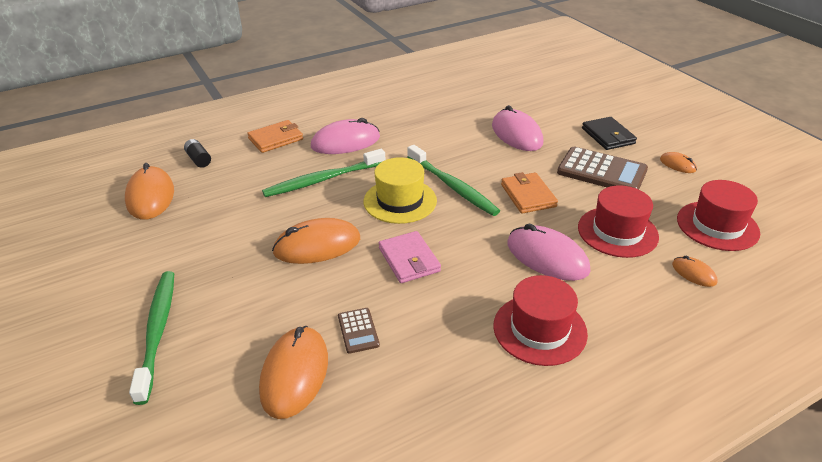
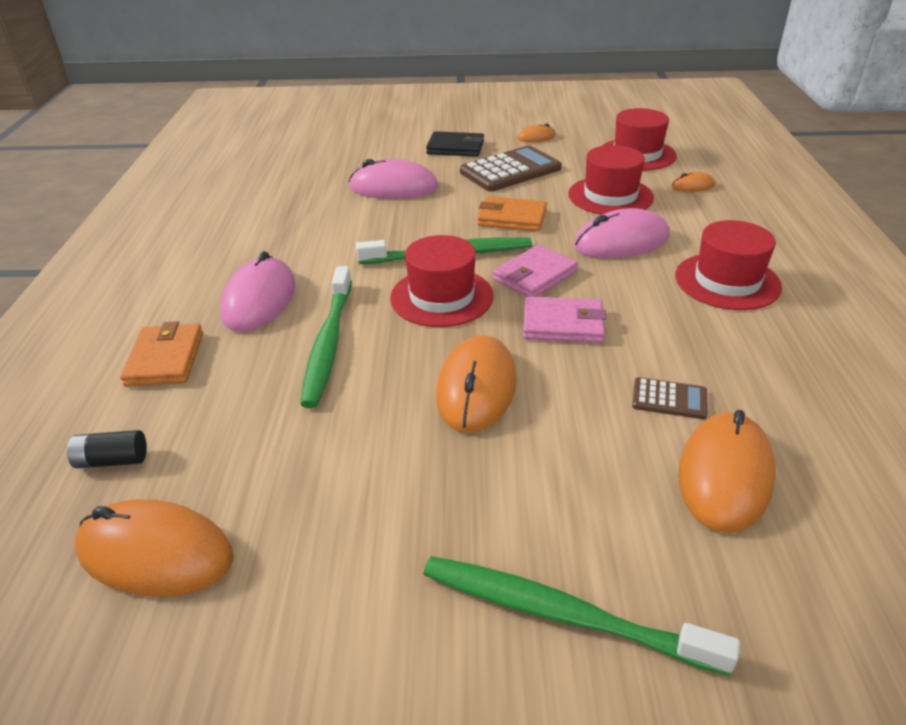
camera: 60 degrees left, 0 degrees up
(294, 374) = (725, 475): orange mouse -> orange mouse turned 75 degrees clockwise
(400, 201) = (441, 297): yellow hat -> red hat
(458, 230) = (535, 276): none -> pink wallet

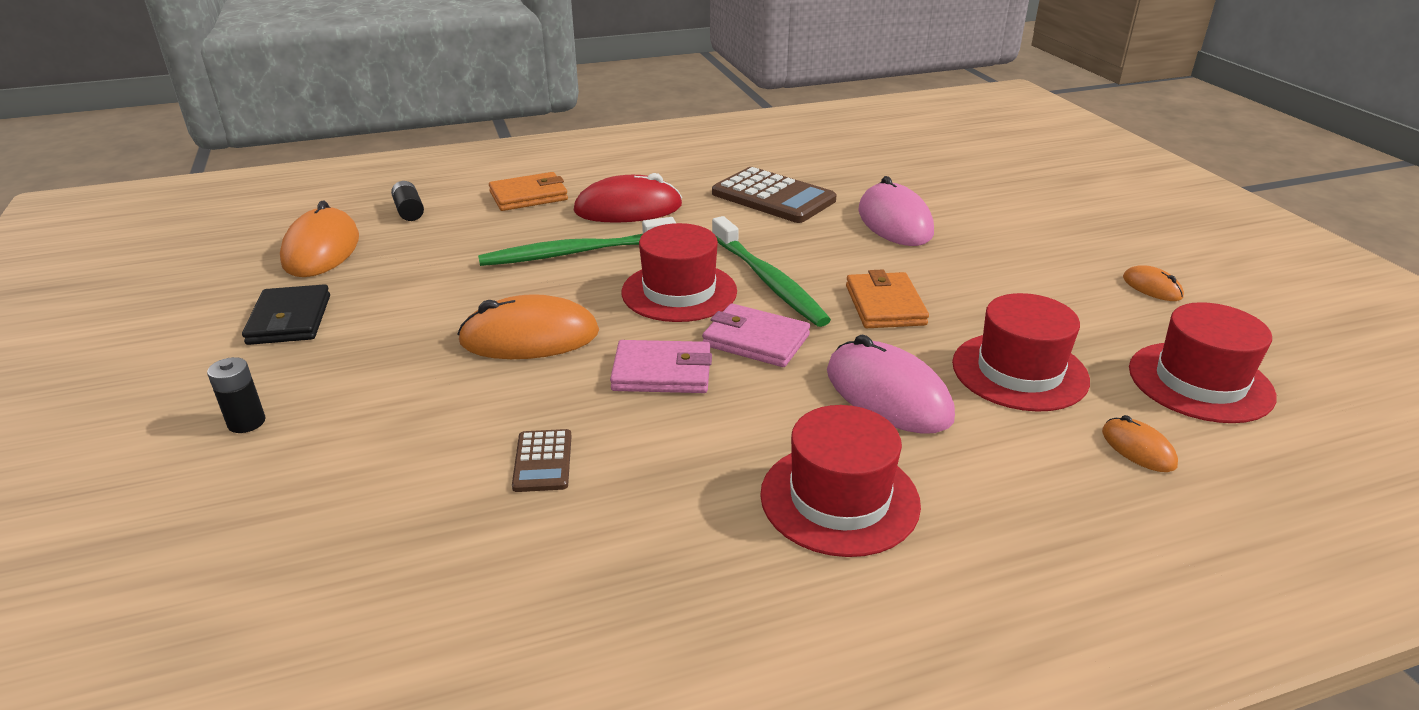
camera: 70 degrees right, 5 degrees down
(259, 299) = (628, 208): pink mouse -> red mouse
(455, 148) = (1043, 237): black wallet -> black wallet (289, 320)
(510, 170) = (1018, 284): brown calculator -> brown calculator (773, 197)
(560, 613) = (246, 422): green toothbrush -> black battery
(562, 324) = (662, 372): pink wallet -> pink wallet turned 75 degrees counterclockwise
(725, 475) = (419, 510): orange mouse -> none

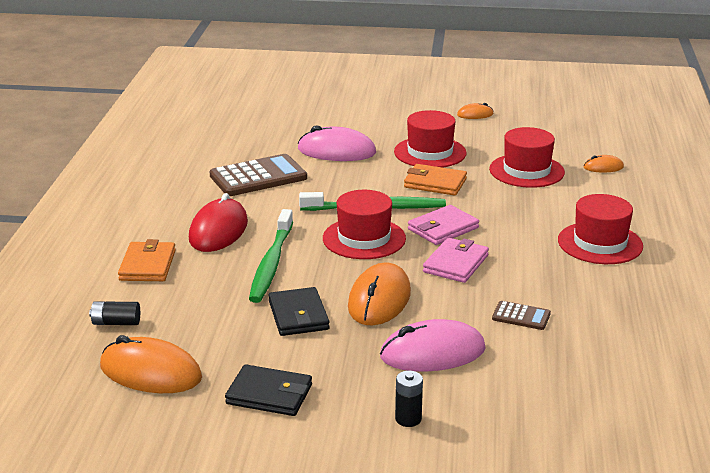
camera: 65 degrees left, 5 degrees down
(465, 296) = (298, 315): none -> black wallet
(888, 394) = (523, 208): pink mouse -> pink mouse (432, 353)
(1200, 382) = (563, 136): red hat -> red hat (430, 152)

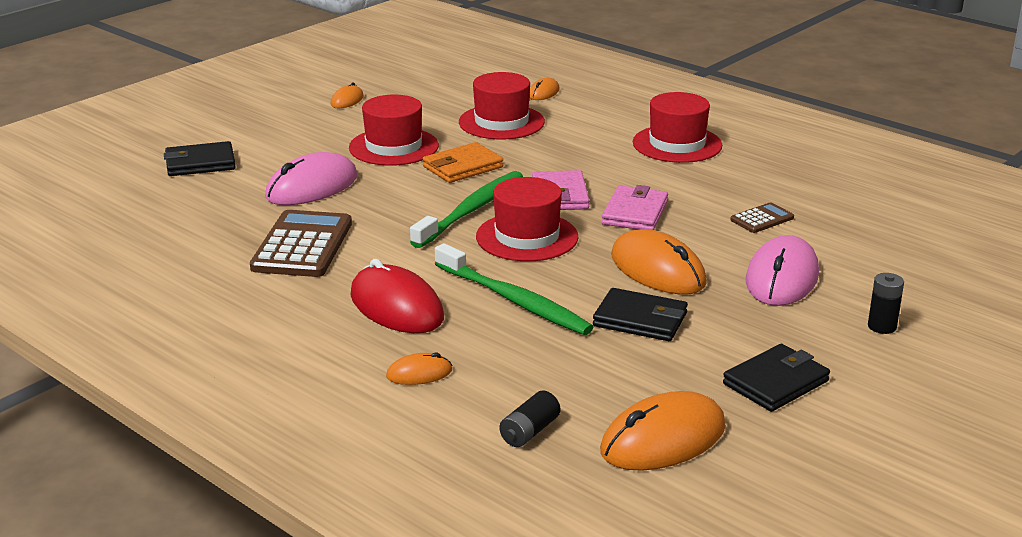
camera: 55 degrees left, 0 degrees up
(147, 265) = (419, 373): orange wallet -> orange mouse
(321, 112) = (200, 163): none -> black wallet
(456, 264) = (635, 213): pink wallet -> pink wallet turned 45 degrees clockwise

